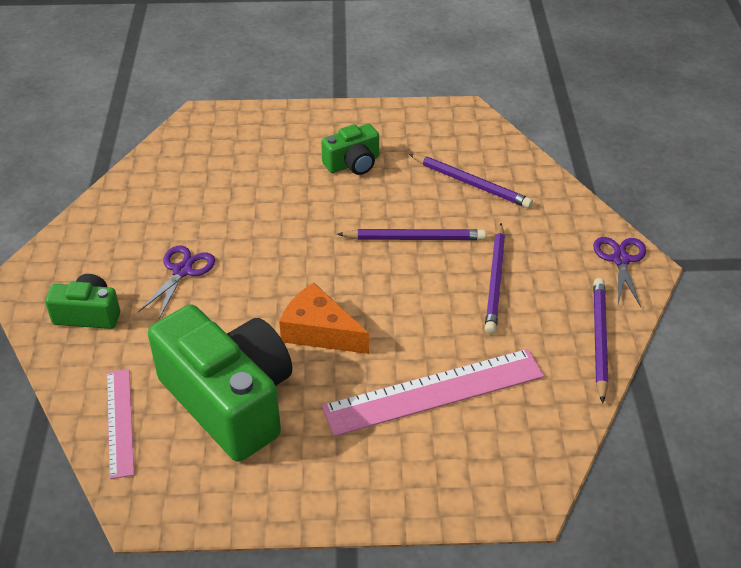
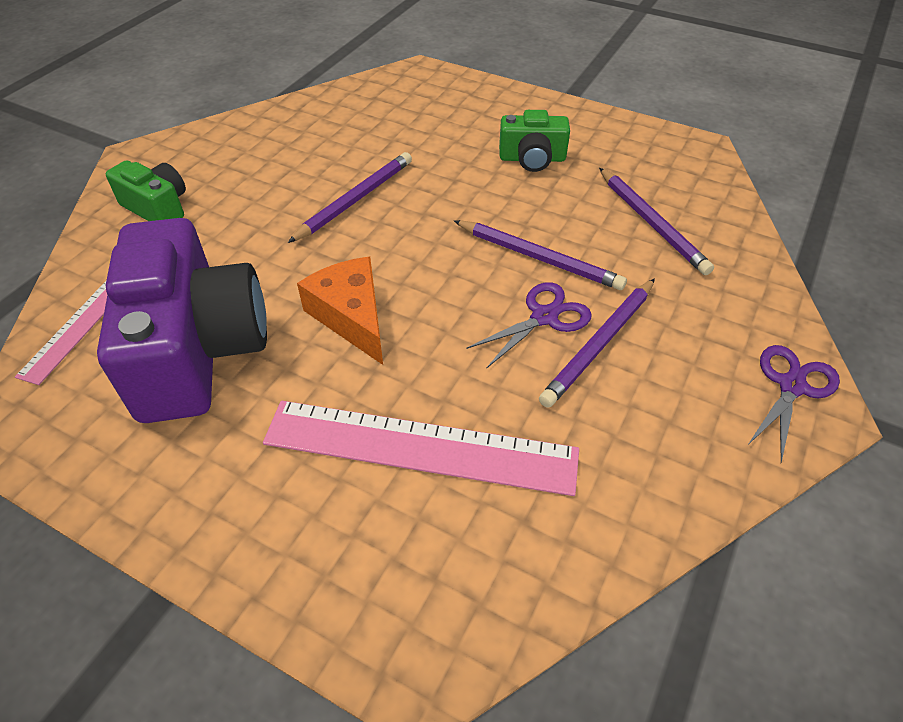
camera: 30 degrees right, 5 degrees up
(182, 271) = (275, 200): purple scissors -> purple scissors (544, 317)
(229, 400) = (198, 350): green camera -> purple camera
(599, 340) = (689, 481): purple pencil -> purple pencil (355, 200)

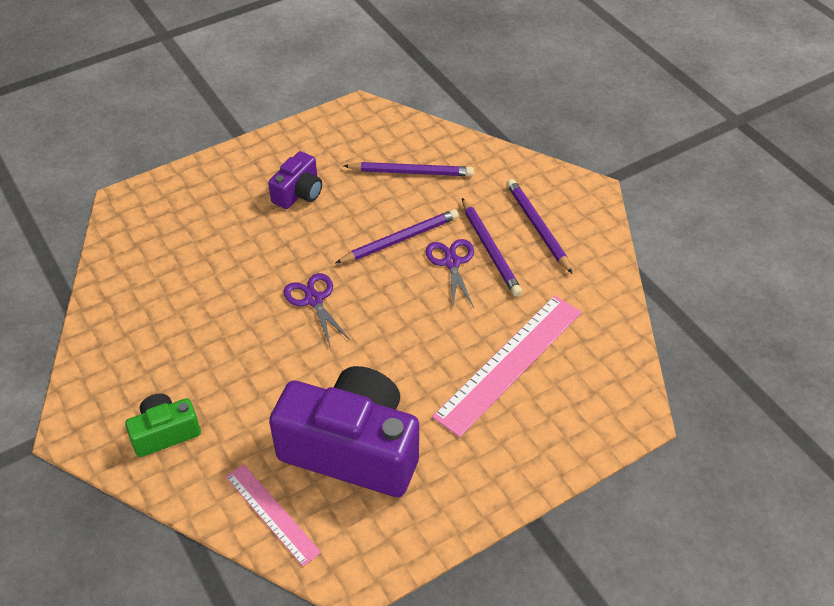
camera: 60 degrees left, 0 degrees up
(352, 316) = (382, 355): orange cheese -> none
(355, 200) = (261, 307): purple pencil -> purple pencil (537, 227)
(532, 159) = (298, 193): green camera -> purple camera
(791, 386) = (570, 191): purple scissors -> purple scissors (314, 300)

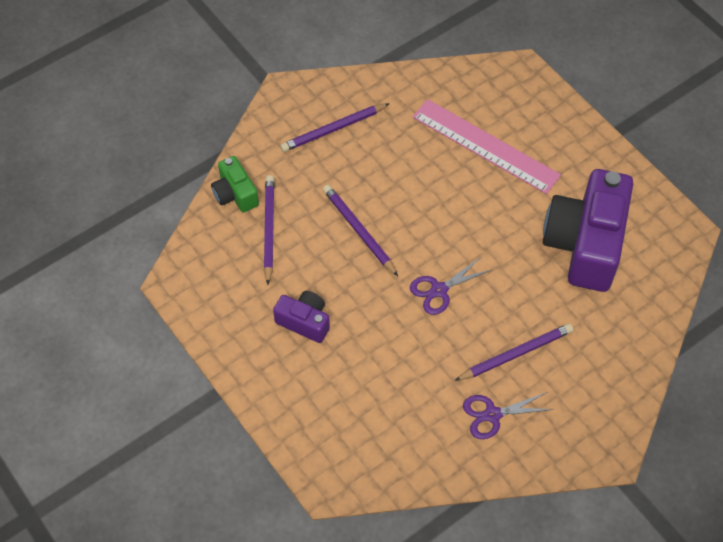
camera: 95 degrees left, 10 degrees up
(165, 433) = (597, 380): green camera -> green camera (235, 194)
(272, 514) = (652, 290): pink ruler -> none
(452, 262) = (382, 190): purple scissors -> purple scissors (492, 415)
(490, 249) = (364, 163): purple pencil -> purple pencil (515, 354)

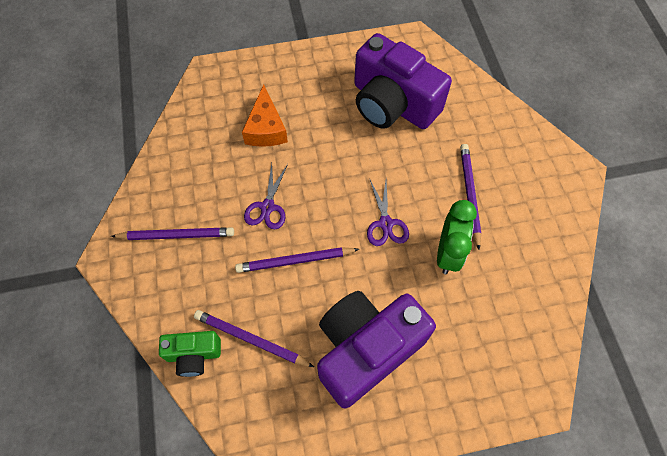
camera: 65 degrees left, 5 degrees up
(304, 322) = (366, 349): purple camera -> purple camera, size x2.05
(333, 129) = (176, 235): purple pencil -> purple pencil turned 90 degrees counterclockwise
(437, 356) = (448, 253): none -> green clock
(485, 146) = (266, 128): pink ruler -> orange cheese
(492, 415) = (518, 236): purple scissors -> purple scissors (267, 207)

